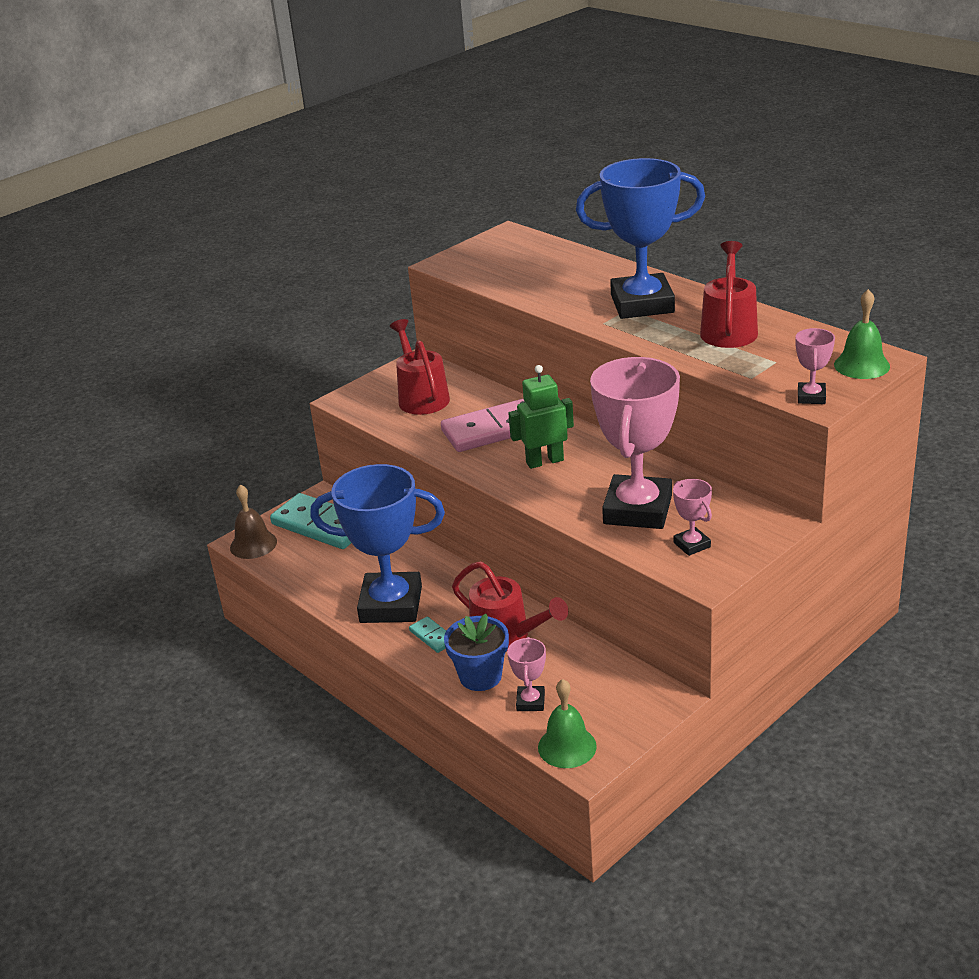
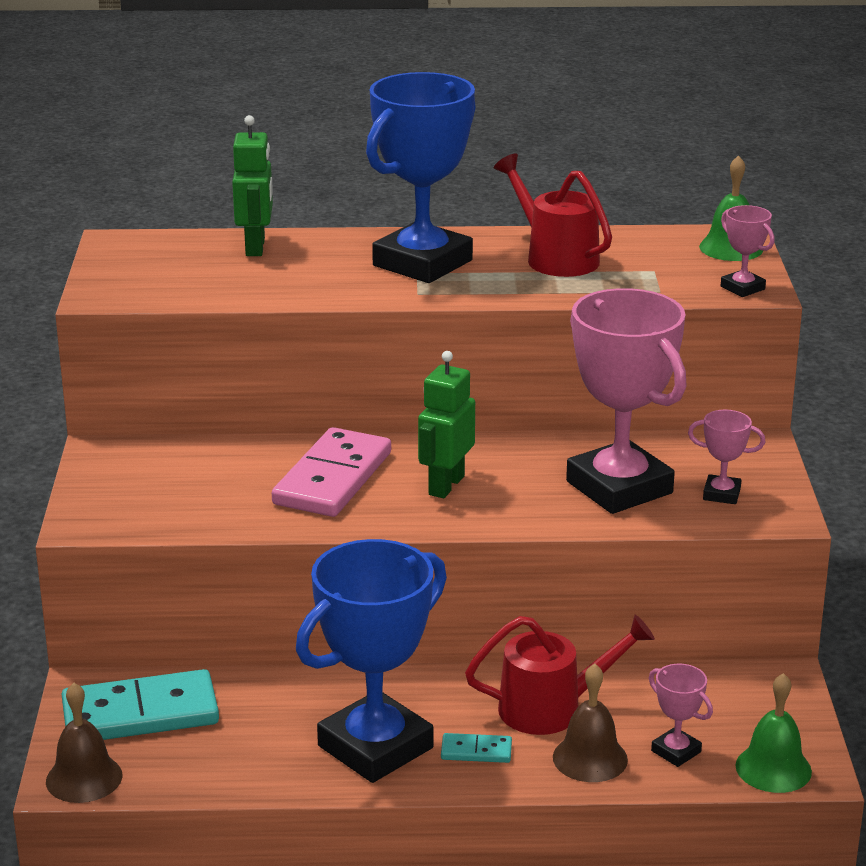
camera: 50 degrees left, 5 degrees down
(421, 397) = (178, 482): red watering can -> none
(480, 676) = (590, 758): blue flower pot -> brown bell
(571, 261) = (256, 247): none -> green robot

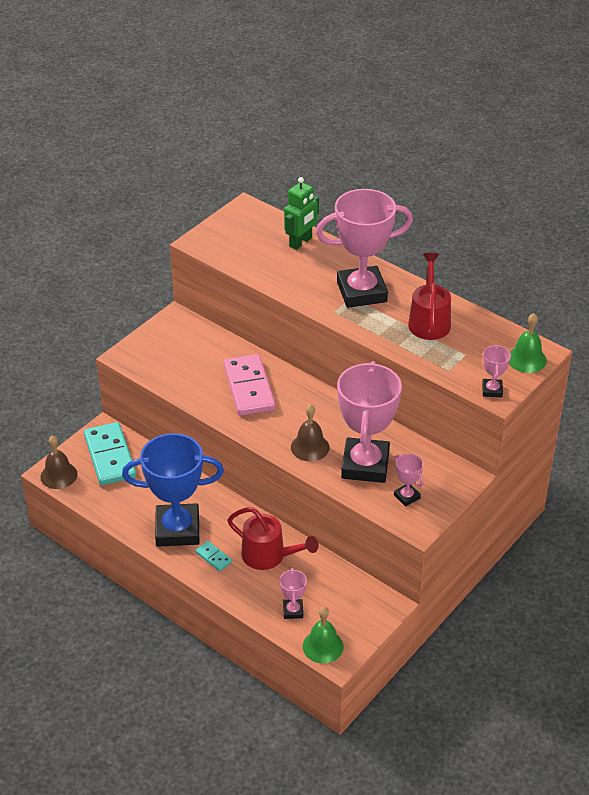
camera: 40 degrees right, 15 degrees up
(140, 713) = (110, 456): turquoise domino -> turquoise domino turned 45 degrees clockwise
(333, 478) = (249, 388): pink domino -> pink domino turned 75 degrees counterclockwise
(422, 263) = (361, 292): blue trophy -> pink trophy
(446, 485) = (291, 419): green robot -> none
(590, 758) = (254, 590): brown bell -> brown bell (310, 447)

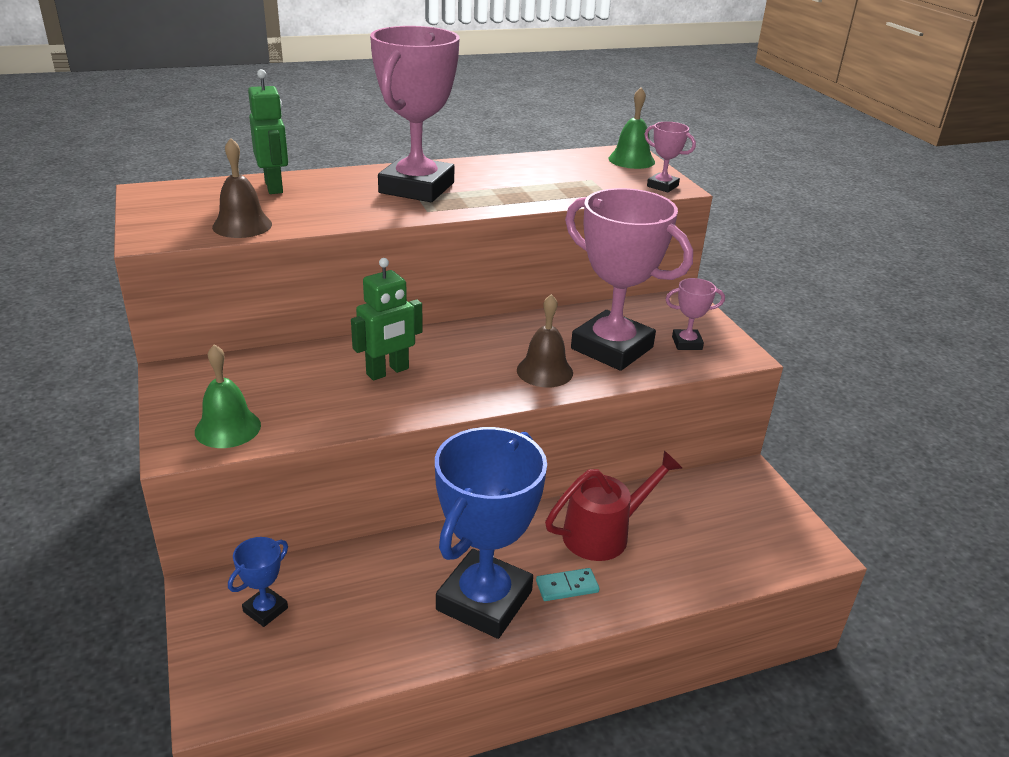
camera: 60 degrees left, 10 degrees down
(59, 475) = (234, 694): brown bell -> brown bell (242, 225)
(110, 456) = (265, 610): turquoise domino -> blue trophy
(249, 388) = (388, 372): pink domino -> green robot
(293, 611) = (715, 554): pink trophy -> none
(323, 646) = (790, 554): green bell -> green bell (228, 428)
(429, 320) = (514, 176): red watering can -> none

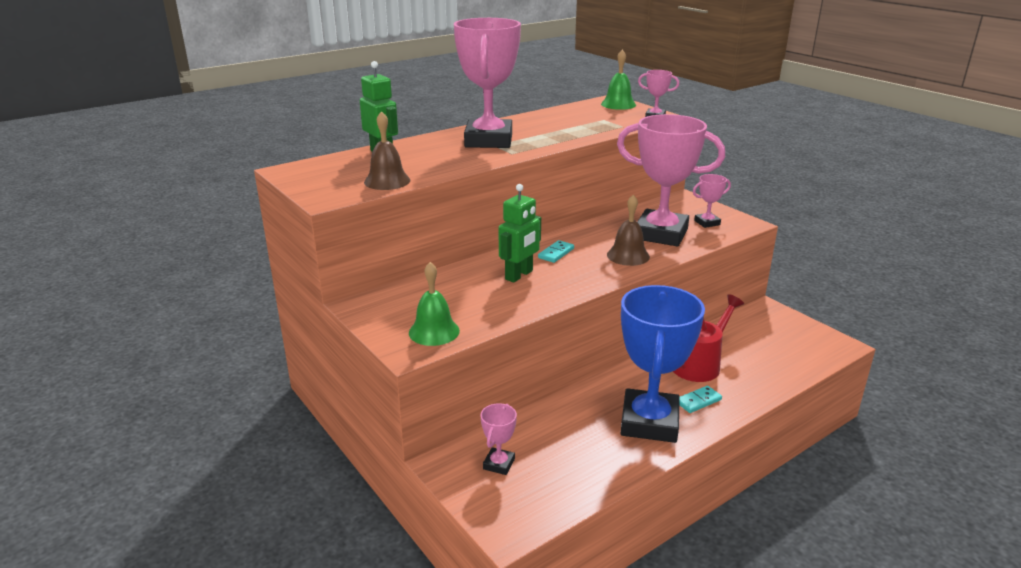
camera: 15 degrees left, 5 degrees down
(265, 610) = (499, 464): blue trophy -> pink trophy
(457, 350) = (556, 253): none -> turquoise domino

